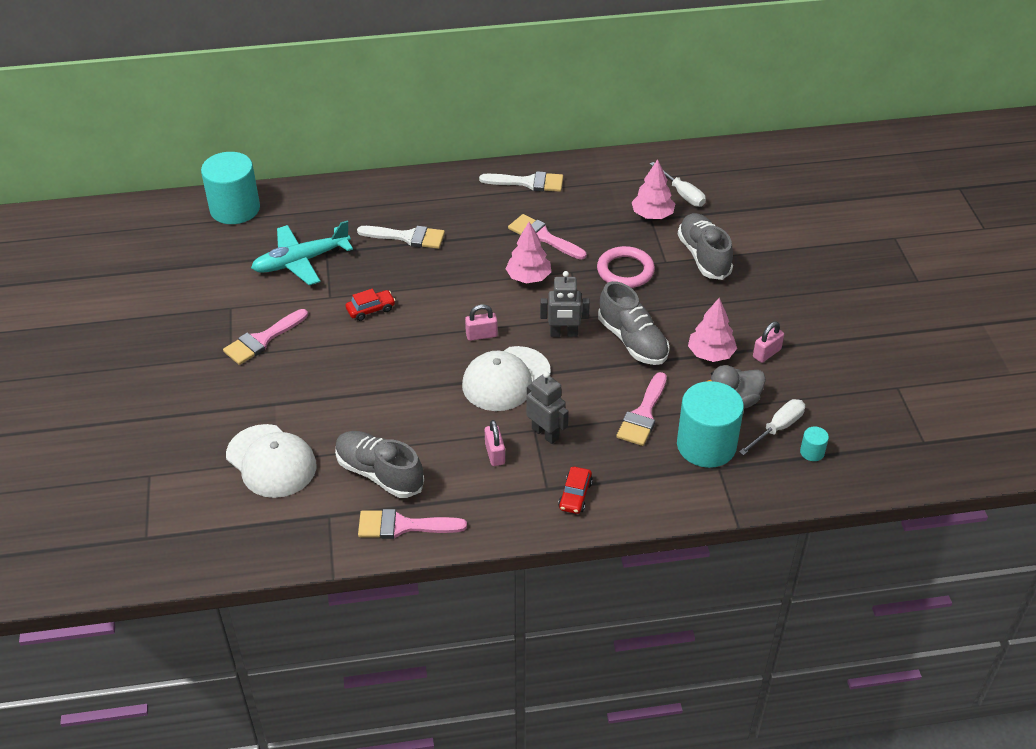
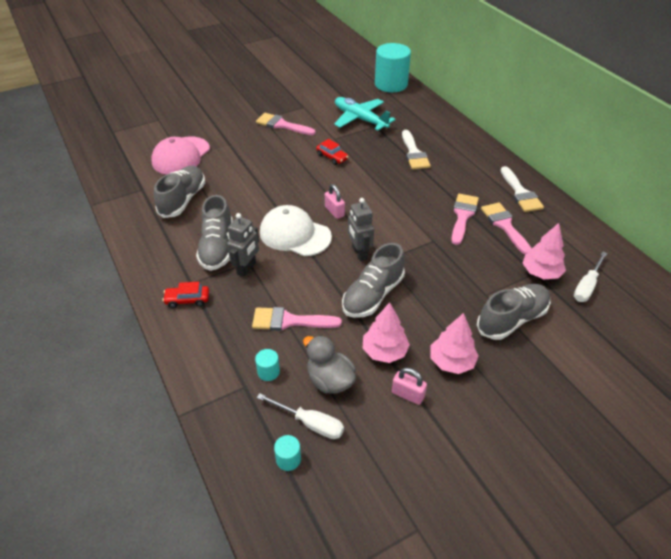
camera: 70 degrees right, 0 degrees up
(271, 461) = (181, 156): white cap -> pink cap
(403, 526) = (139, 222): pink brush -> pink brush (504, 225)
(495, 454) = (217, 247): pink padlock -> grey shoe
(528, 277) = (411, 219): pink tree -> pink tree (451, 362)
(625, 271) = (456, 271): pink ring -> none
(706, 445) = (268, 372): turquoise cylinder -> turquoise cylinder, size x0.41

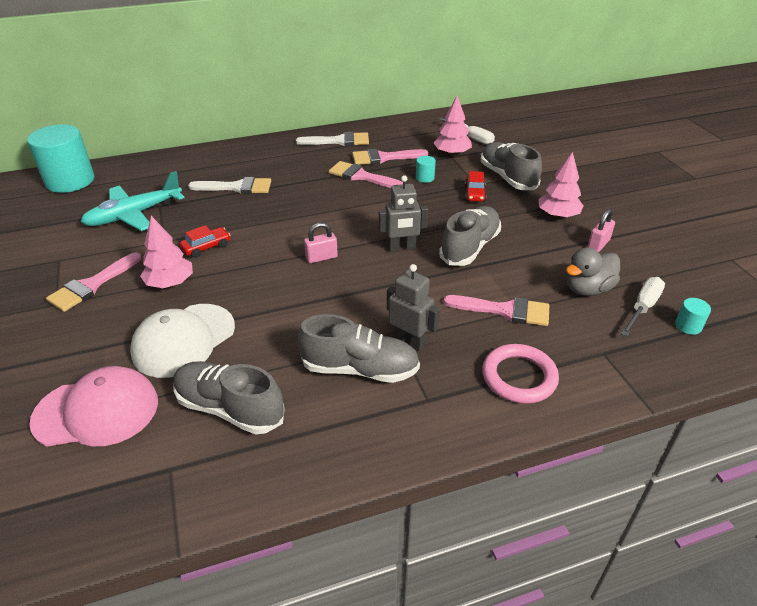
camera: 80 degrees left, 5 degrees down
(181, 156) = (97, 411): pink cap -> pink cap turned 45 degrees counterclockwise
(187, 300) = (462, 403): red car -> red car (474, 193)
(214, 331) = (519, 377): none -> pink ring
(268, 372) = (580, 332): turquoise cylinder -> turquoise cylinder (425, 178)
(289, 321) = (504, 310): pink brush -> pink brush turned 90 degrees counterclockwise
(295, 234) = (355, 293): white cap -> white cap (184, 340)
(373, 295) = (470, 247): grey shoe -> grey shoe turned 105 degrees counterclockwise
(384, 351) = (547, 250): pink tree -> pink tree (170, 283)

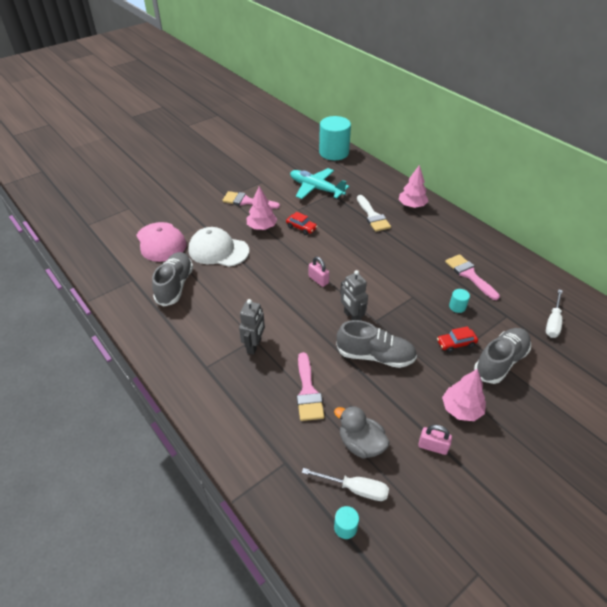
camera: 70 degrees right, 5 degrees up
(339, 141) = (474, 243): white brush -> none
(360, 369) = (221, 328): grey shoe -> none
(361, 176) = (431, 270): pink brush -> none
(452, 153) = (512, 315): pink tree -> pink tree (412, 205)
(519, 377) = (241, 411): pink ring -> none

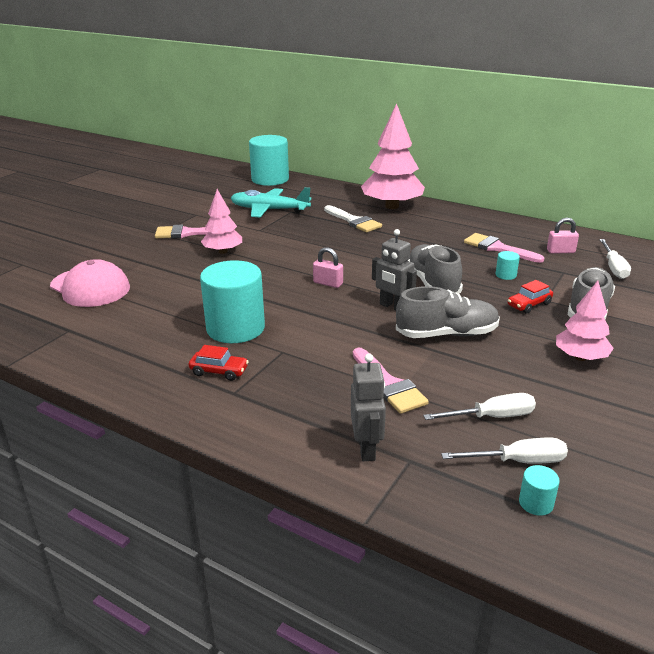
camera: 20 degrees left, 15 degrees down
(175, 286) = (137, 324): grey shoe -> grey shoe (432, 283)
(218, 250) = (178, 281): white cap -> none
(234, 308) = (235, 328): none -> turquoise cylinder
(254, 346) = (287, 357): grey robot -> grey robot (367, 448)
(301, 228) = (274, 244): red car -> red car (219, 371)
(361, 444) = (491, 417): grey duck -> white screwdriver
(412, 205) = (392, 206): pink tree -> pink tree, size x1.75
(433, 446) = (576, 397): pink padlock -> pink padlock (560, 251)

